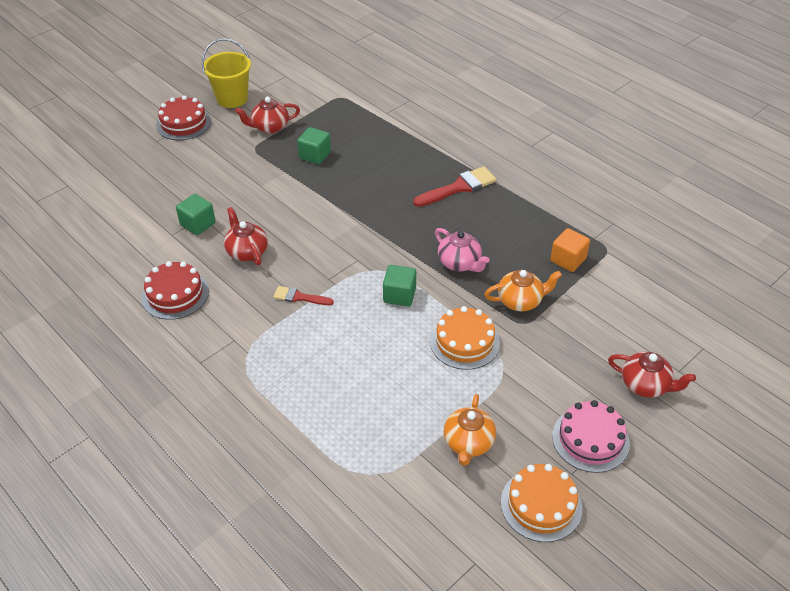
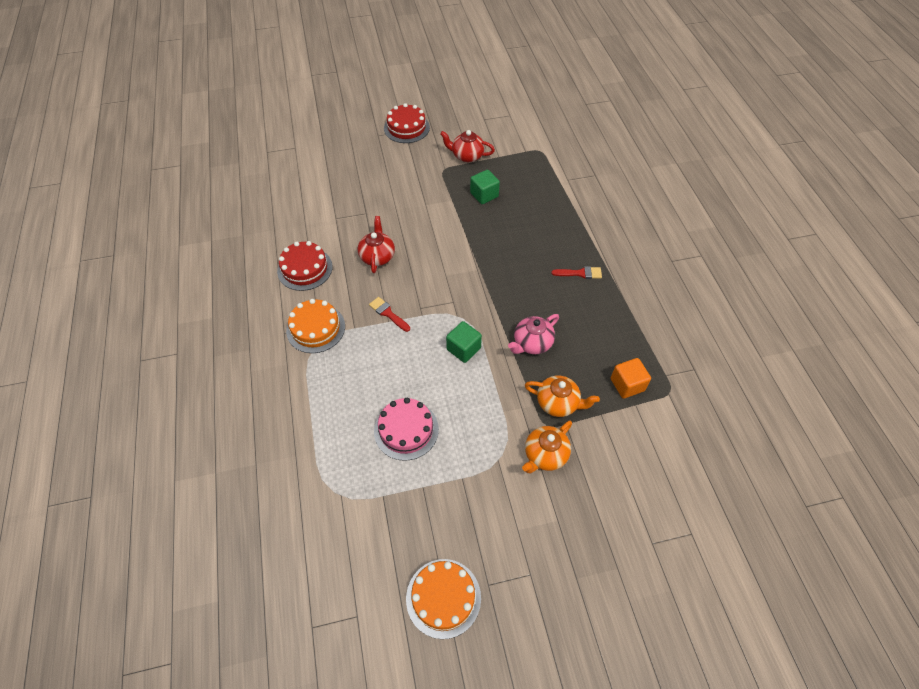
camera: 30 degrees right, 10 degrees up
(198, 224) = (359, 217): green cube -> none
(232, 98) = (456, 120): yellow bucket -> none
(459, 187) = (580, 273): red brush -> red brush, size x0.60
(460, 263) = (532, 343): pink teapot -> pink teapot turned 60 degrees clockwise
(464, 342) = (485, 416): orange cake -> orange cake (315, 328)
(468, 443) = (425, 508): orange teapot -> orange teapot (545, 455)
(590, 439) = (526, 563): pink cake -> pink cake (406, 430)
(645, 385) = (611, 540): red teapot -> none

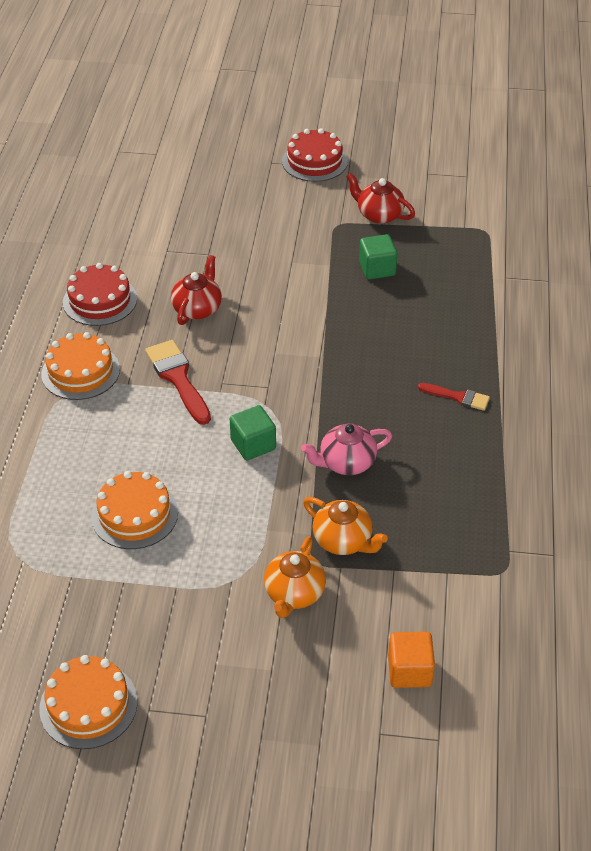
camera: 20 degrees right, 10 degrees down
(388, 313) = (178, 378): red brush -> red brush, size x1.68
(406, 430) = (134, 514): pink cake -> orange cake
(545, 455) = (294, 594): orange teapot -> orange teapot turned 45 degrees counterclockwise
(627, 384) = (448, 546): orange cube -> orange cube (409, 671)

